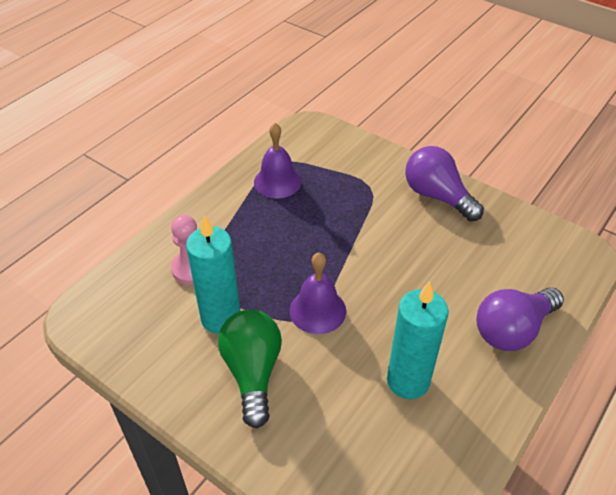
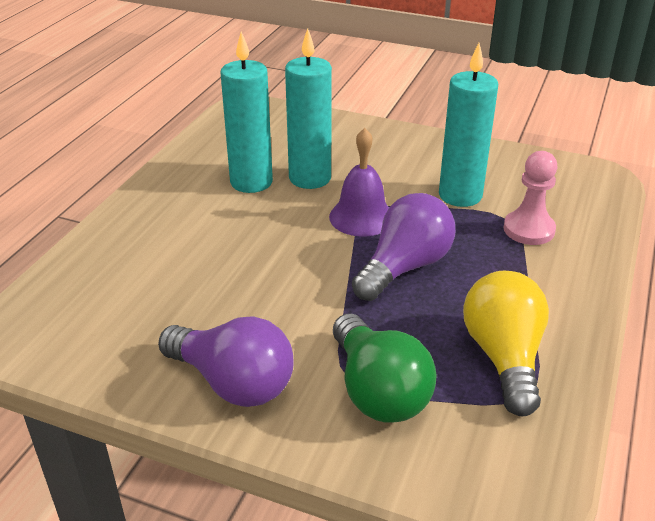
camera: 165 degrees right, 10 degrees down
(253, 372) = (401, 166): green light bulb -> green light bulb (378, 390)
(277, 182) = (504, 357): purple bell -> yellow light bulb
(349, 374) = (310, 178): none -> turquoise candle
(512, 330) = (138, 235): purple light bulb -> purple light bulb (404, 267)

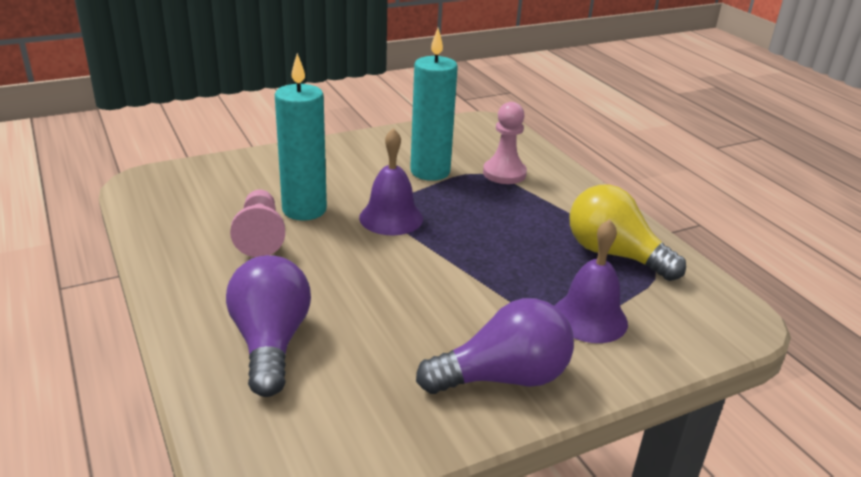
camera: 50 degrees left, 5 degrees down
(251, 182) = (260, 235): turquoise candle -> pink pawn
(378, 390) = (589, 318): green light bulb -> purple bell
(404, 267) = (475, 235): purple light bulb -> purple light bulb (270, 343)

